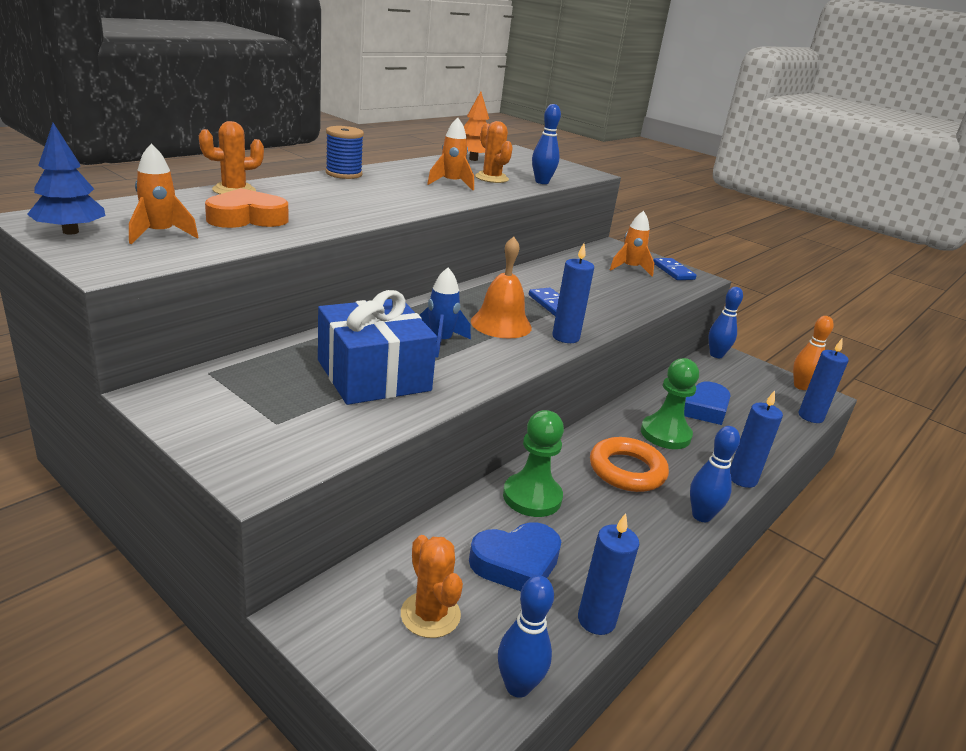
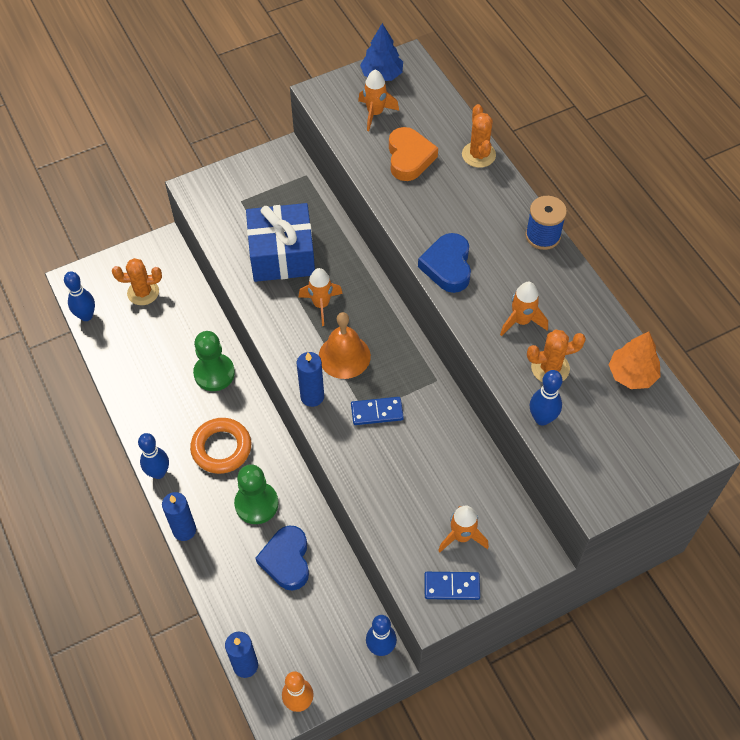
camera: 115 degrees right, 30 degrees up
(440, 342) = (321, 305): blue rocket -> orange rocket
(516, 563) = (161, 343): blue heart -> blue heart (447, 266)
(596, 620) = (106, 366): blue candle -> none

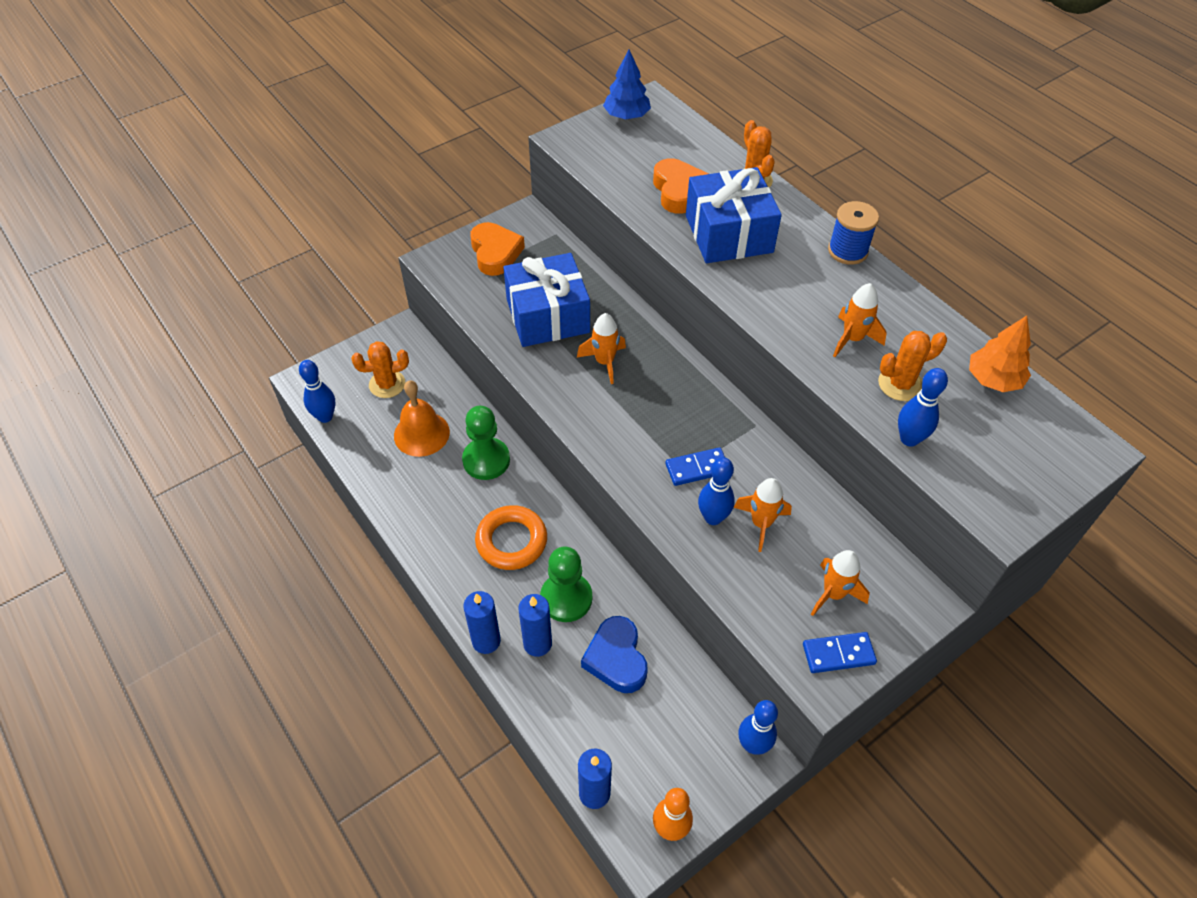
camera: 10 degrees left, 5 degrees down
(158, 472) = (442, 579): blue bowling pin -> blue bowling pin (713, 518)
(249, 188) = (495, 253): none -> orange heart
(312, 396) = (618, 461): blue candle -> blue candle (537, 643)
(344, 356) = (644, 413): orange bell -> orange bell (421, 433)
(375, 113) = (629, 152): orange rocket -> orange rocket (761, 523)
(442, 206) = (729, 234): none -> blue gift
(447, 266) = (752, 293): blue heart -> none

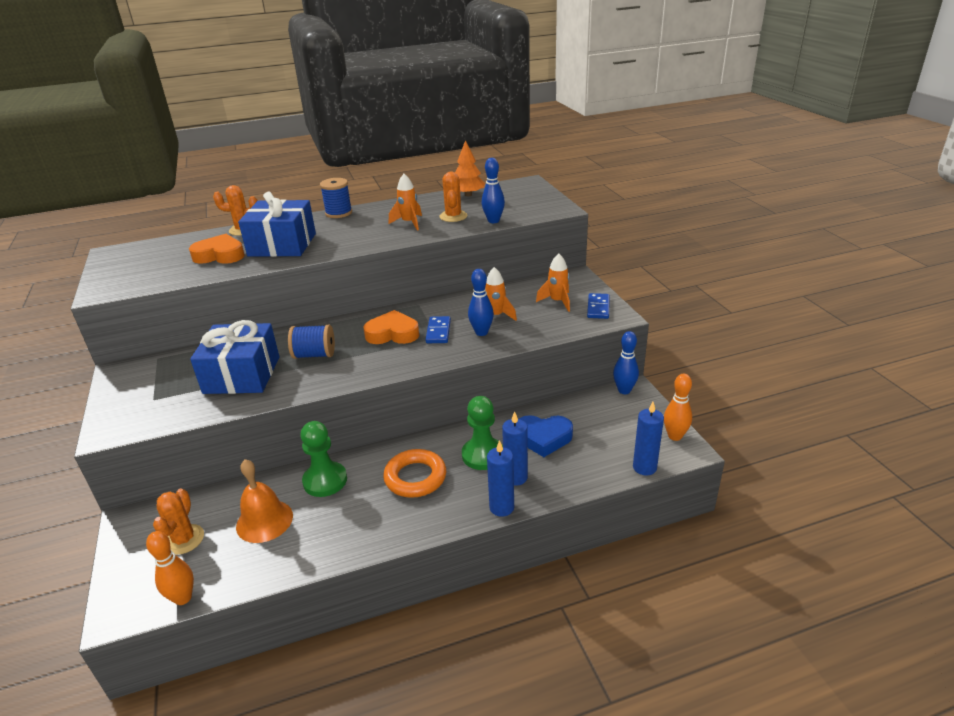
camera: 70 degrees left, 20 degrees down
(325, 417) = (183, 598): blue bowling pin -> orange bowling pin
(495, 253) = (141, 393): orange heart -> orange heart (392, 333)
(604, 362) = (314, 355): orange rocket -> blue spool
(626, 116) = (113, 263): blue tree -> none

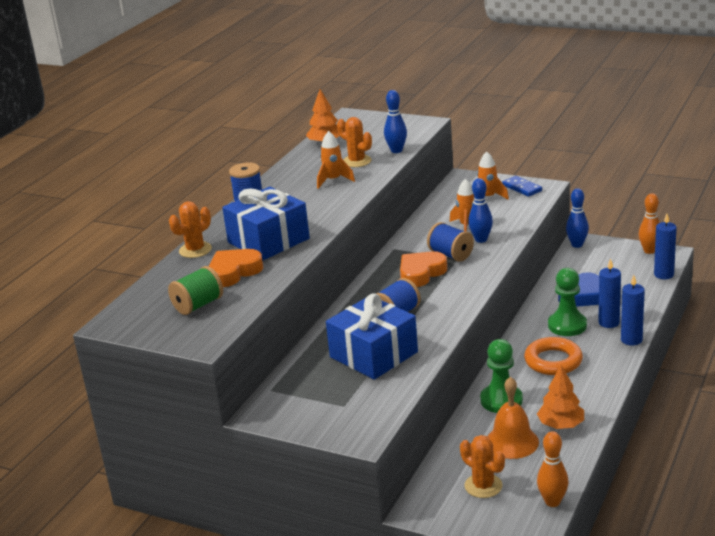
camera: 45 degrees left, 5 degrees down
(158, 266) = (198, 305): none -> green spool
(313, 537) = (561, 425): none -> orange tree
(438, 332) = (451, 255): blue domino -> blue spool

